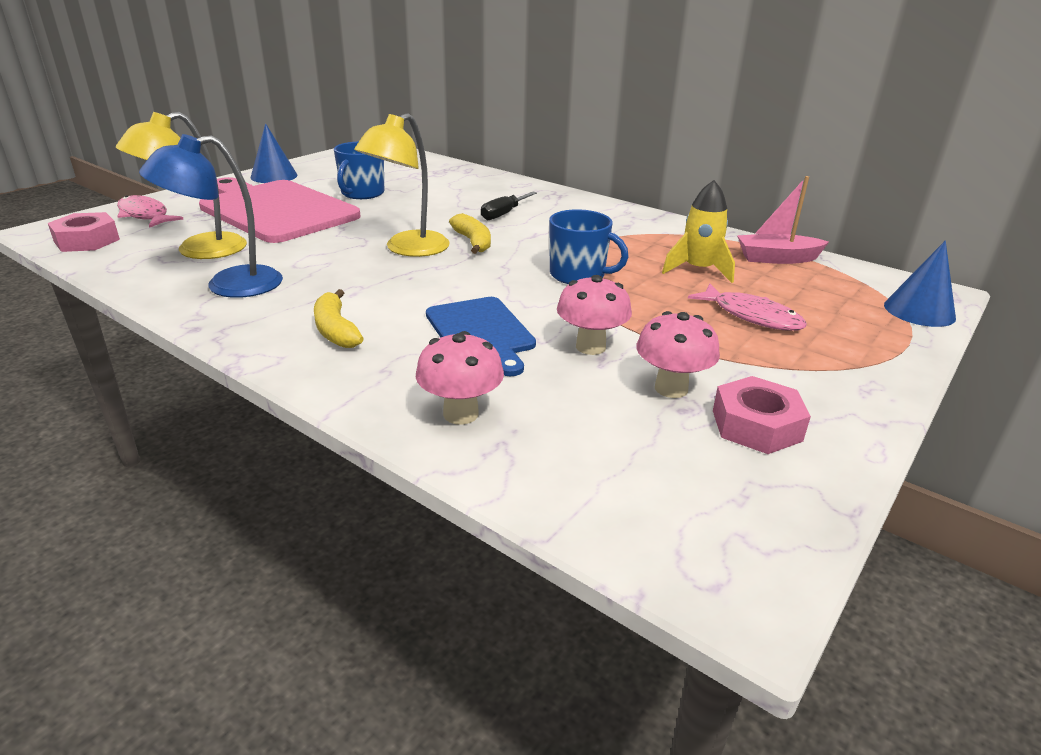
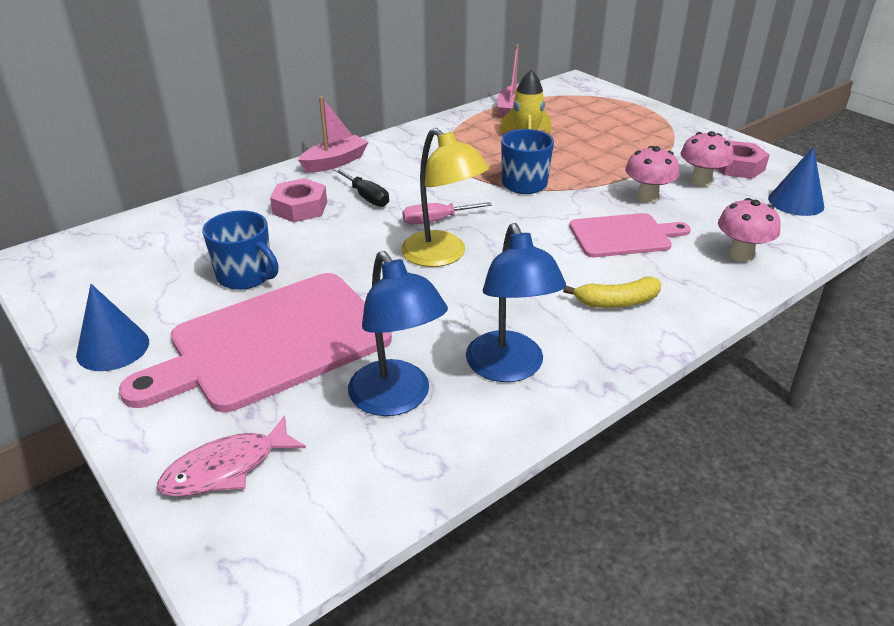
camera: 75 degrees left, 5 degrees up
(87, 241) = (315, 517): pink nut -> pink nut (300, 208)
(198, 251) = (397, 399): yellow lamp -> blue lamp
(473, 242) = (436, 220): yellow banana -> pink screwdriver
(481, 332) = (624, 236): blue cutting board -> pink cutting board
(563, 197) = (335, 162): none -> pink boat
(751, 316) = (604, 138): pink fish -> none
(919, 311) = (601, 92): blue cone -> blue cone (796, 202)

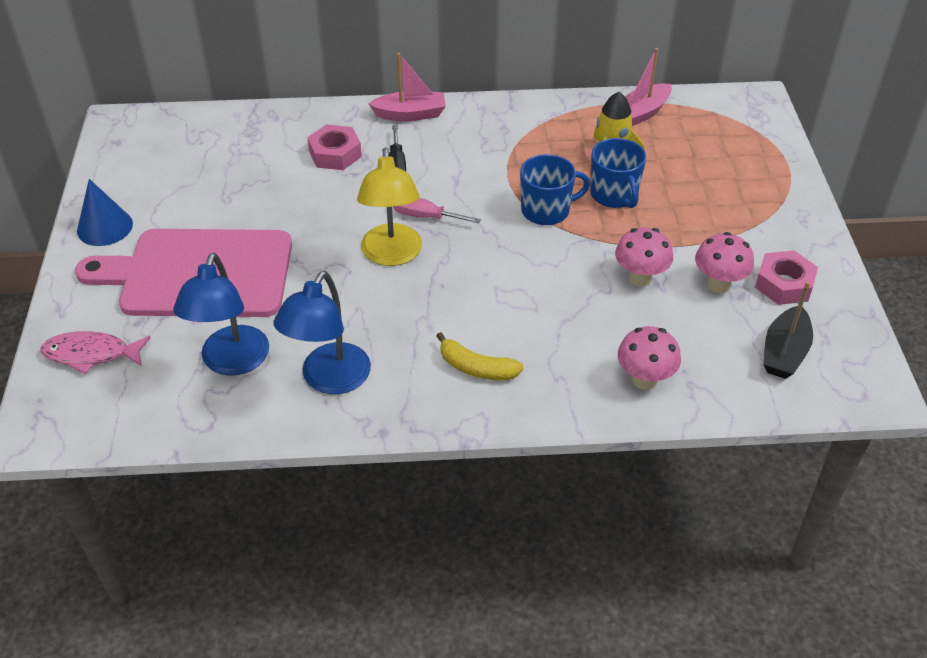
camera: 35 degrees right, 10 degrees up
(246, 276) = (236, 205): blue mug -> blue mug (614, 195)
(624, 236) = (564, 308): pink cutting board -> none
(796, 202) = (784, 352): blue cone -> black boat

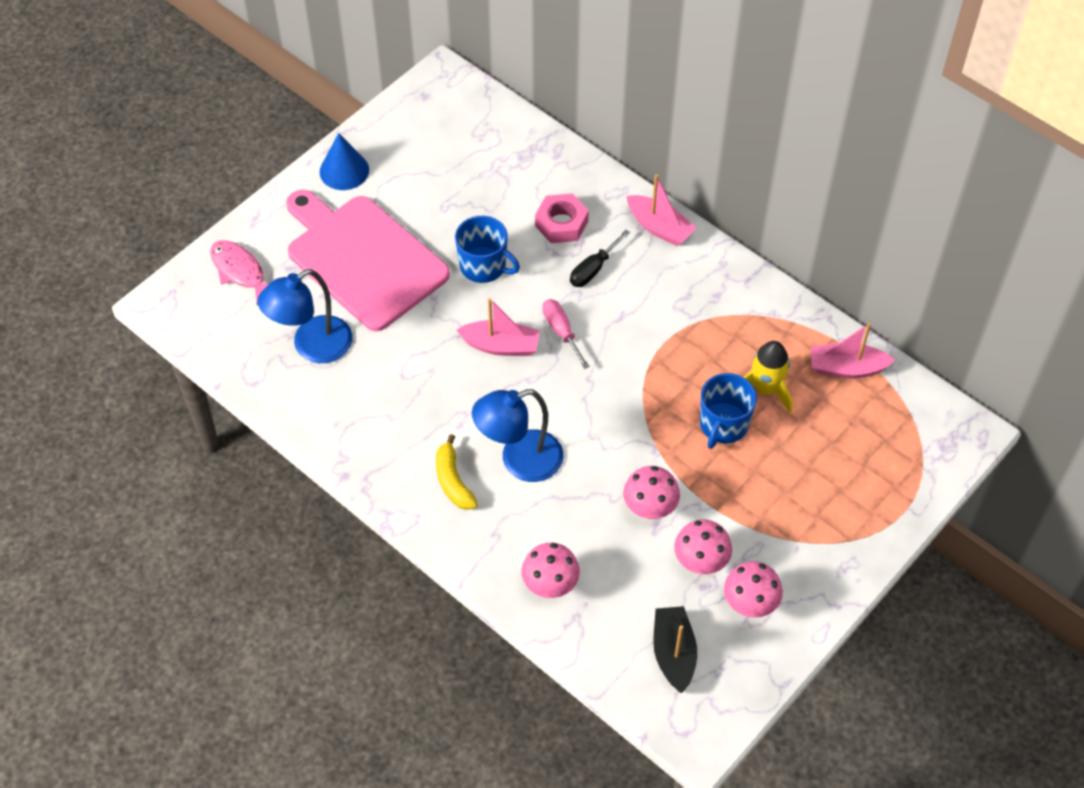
camera: 45 degrees right, 10 degrees up
(329, 380) = (354, 410): blue lamp -> blue lamp (519, 461)
(392, 255) = (501, 346): yellow lamp -> pink boat
(546, 210) = (654, 397): blue mug -> blue mug (484, 266)
(784, 284) = (749, 605): pink nut -> pink mushroom
(784, 352) = (673, 653): black boat -> black boat turned 105 degrees clockwise

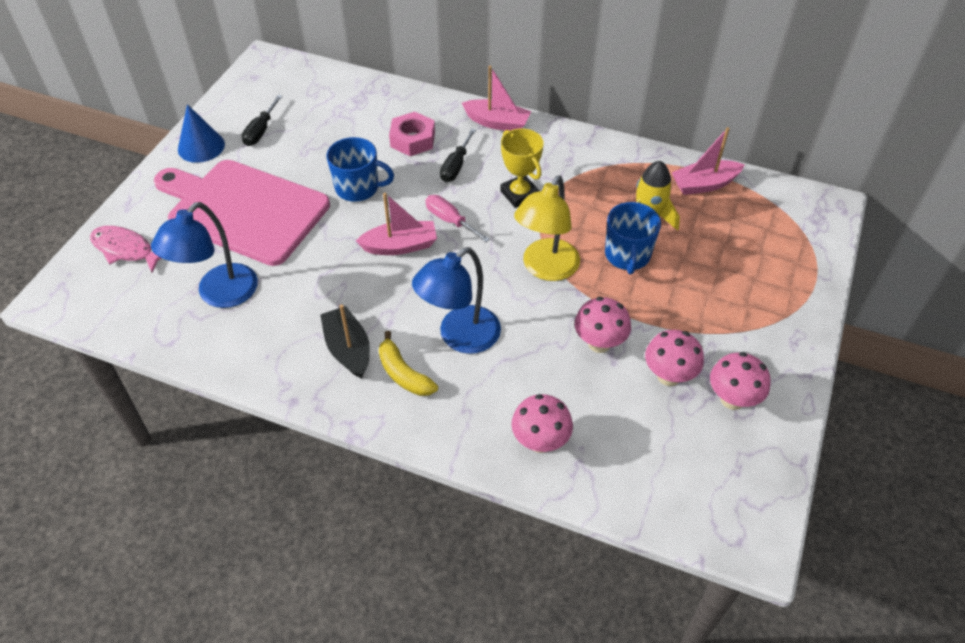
camera: 20 degrees left, 5 degrees down
(409, 168) = (261, 131): none -> black screwdriver
(634, 414) = (545, 269): none -> yellow lamp
(645, 322) = (519, 194): none -> yellow trophy
(673, 653) = (687, 467): black boat -> black boat (348, 349)

